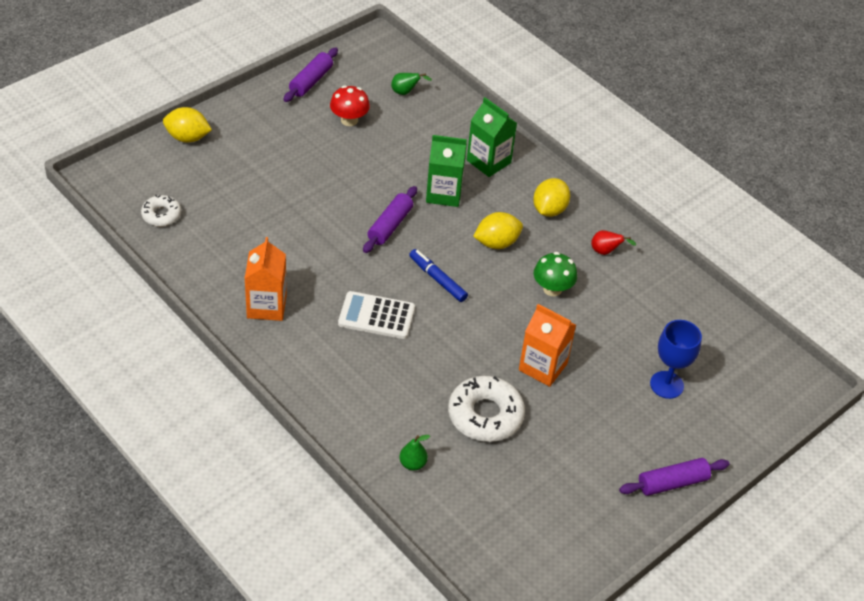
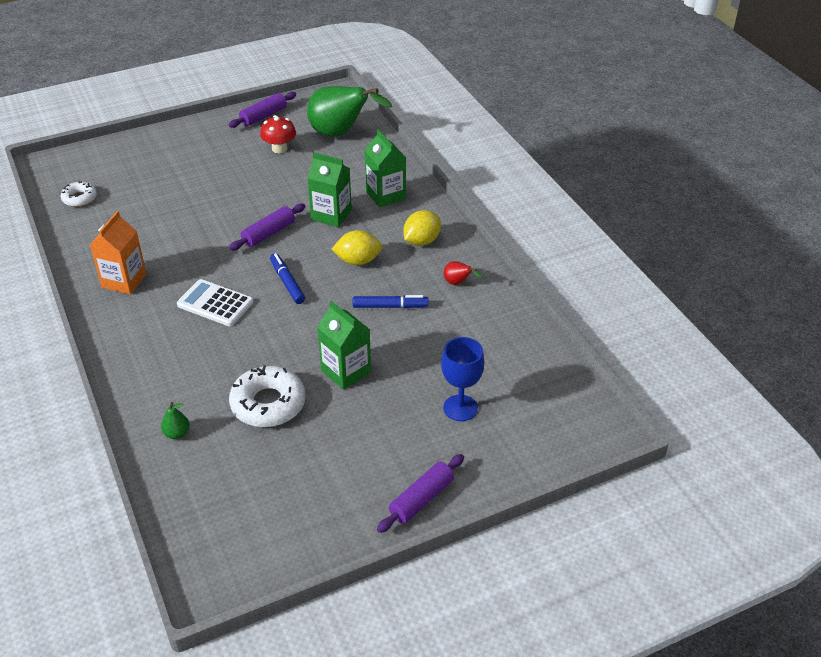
camera: 20 degrees right, 5 degrees down
(187, 138) = (136, 145): yellow lemon -> none
(405, 92) = (340, 134): green pear -> green pear, size x2.46
(543, 367) = (346, 371): orange carton -> green carton
(552, 289) = (390, 306): green mushroom -> blue marker
(672, 482) = (421, 499): purple rolling pin -> purple rolling pin turned 45 degrees counterclockwise

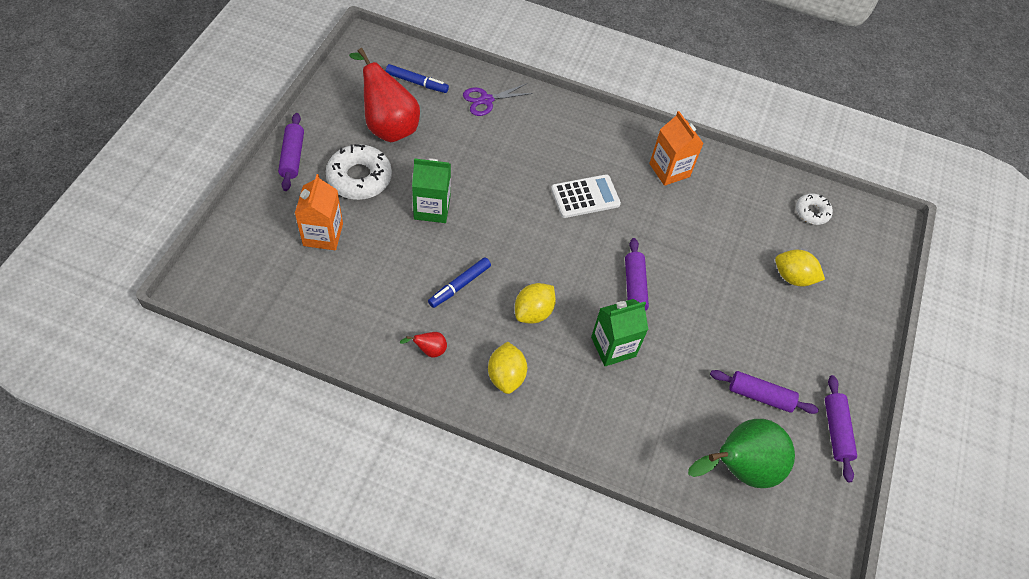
camera: 130 degrees right, 15 degrees up
(160, 178) = (793, 277): none -> yellow lemon
(177, 433) = (486, 100): green pear -> purple scissors
(268, 404) = (456, 152): white donut -> white donut (359, 178)
(279, 148) = (760, 395): red mushroom -> purple rolling pin
(287, 282) = (560, 251): blue marker -> blue marker (417, 83)
(297, 470) = (388, 125): none -> red pear
(386, 195) = (597, 410): green carton -> none
(460, 408) = (323, 234): blue goblet -> orange carton

